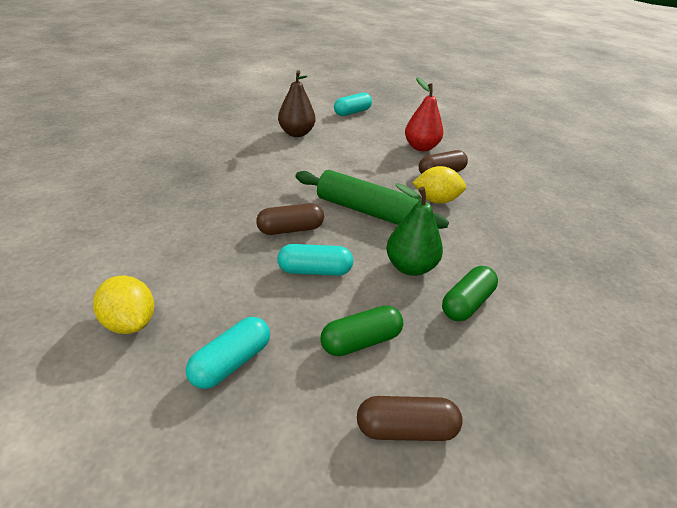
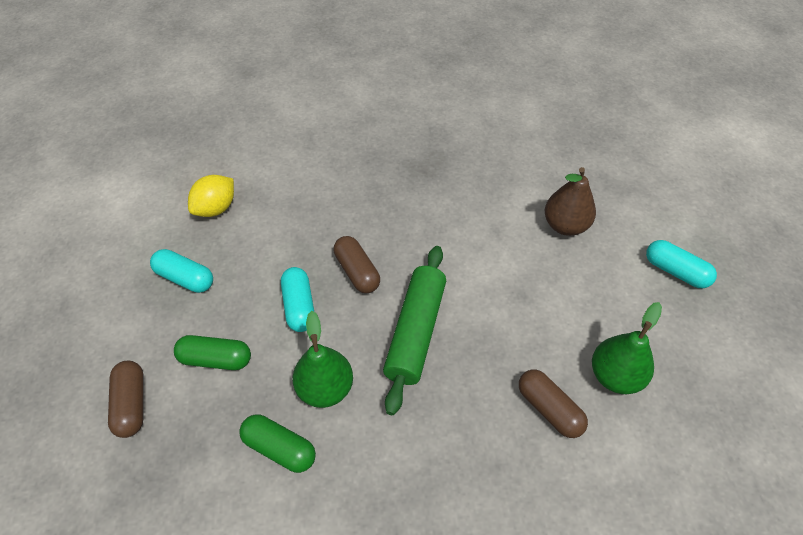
camera: 80 degrees right, 15 degrees up
(361, 341) = (216, 359): green capsule -> green capsule turned 45 degrees counterclockwise
(421, 147) = (615, 376): red pear -> green pear
(436, 200) = (471, 407): yellow lemon -> none

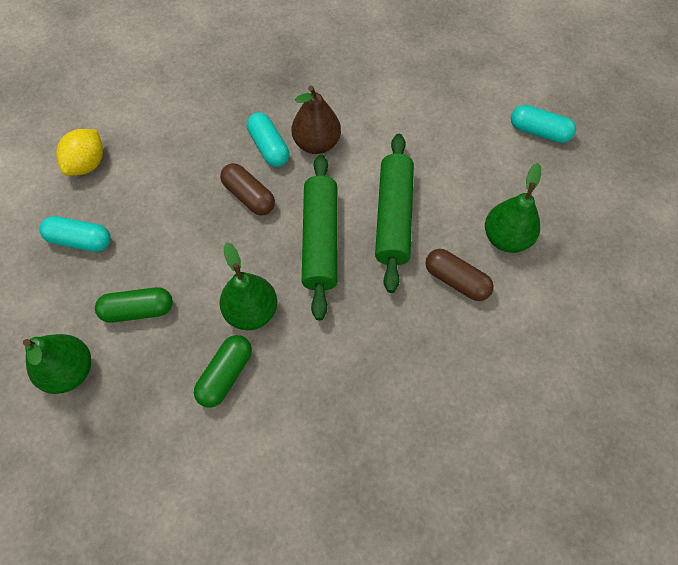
camera: 15 degrees left, 10 degrees up
(131, 404) = (70, 371): brown capsule -> green pear
(279, 448) = (226, 375): green capsule -> green capsule turned 75 degrees counterclockwise
(299, 306) = (203, 242): turquoise capsule -> turquoise capsule (269, 147)
(497, 325) = (393, 217): none -> green rolling pin
(565, 225) = (432, 109): brown pear -> brown pear (316, 144)

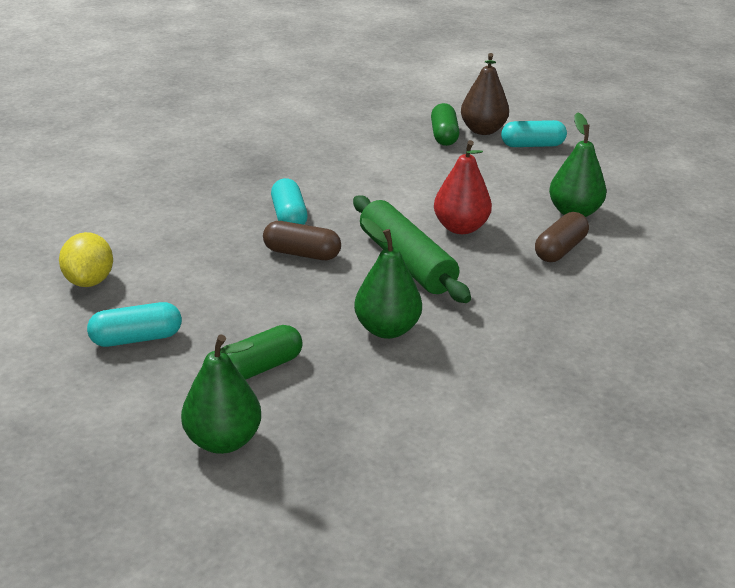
camera: 30 degrees left, 30 degrees down
(226, 375) = (406, 381): green capsule -> green capsule (444, 135)
(269, 147) = (289, 216): turquoise capsule -> turquoise capsule turned 45 degrees clockwise
(316, 144) = (336, 202): brown pear -> brown pear (483, 130)
(393, 217) = (460, 228): green rolling pin -> red pear
(456, 280) = (560, 249): brown capsule -> brown capsule turned 60 degrees counterclockwise

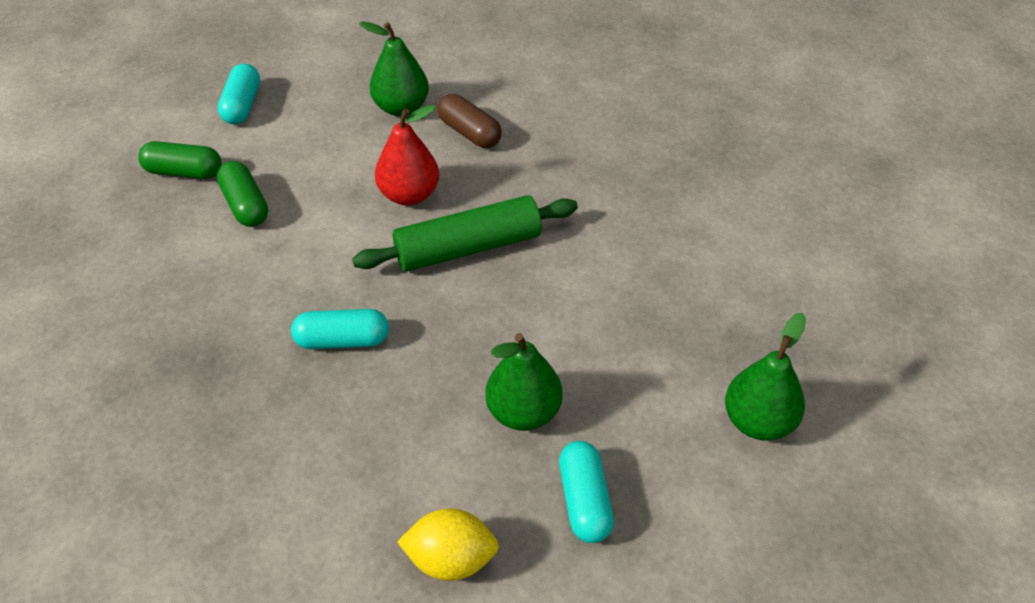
camera: 80 degrees left, 15 degrees up
(260, 368) = (646, 387): green capsule -> green capsule (245, 205)
(302, 253) = (432, 335): brown capsule -> none
(387, 329) = (589, 279): green pear -> green pear (523, 412)
(483, 130) = (185, 137): brown pear -> none

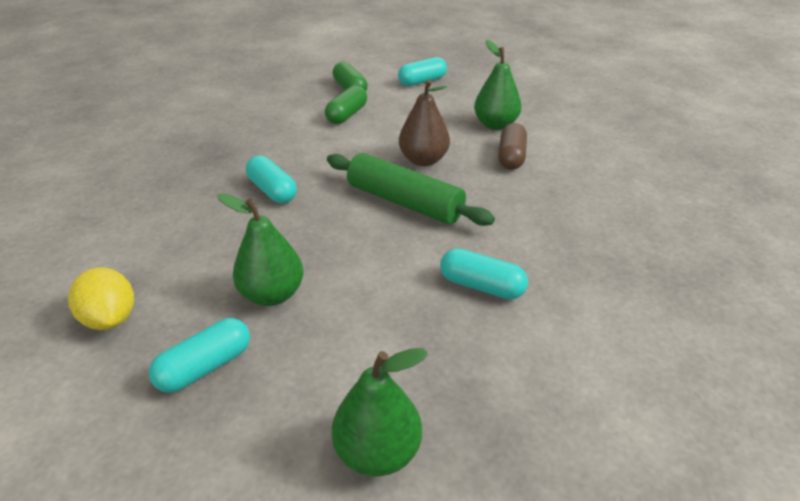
camera: 55 degrees right, 10 degrees down
(409, 195) = (423, 160): red pear -> brown pear
(633, 263) = (481, 286): none -> turquoise capsule

